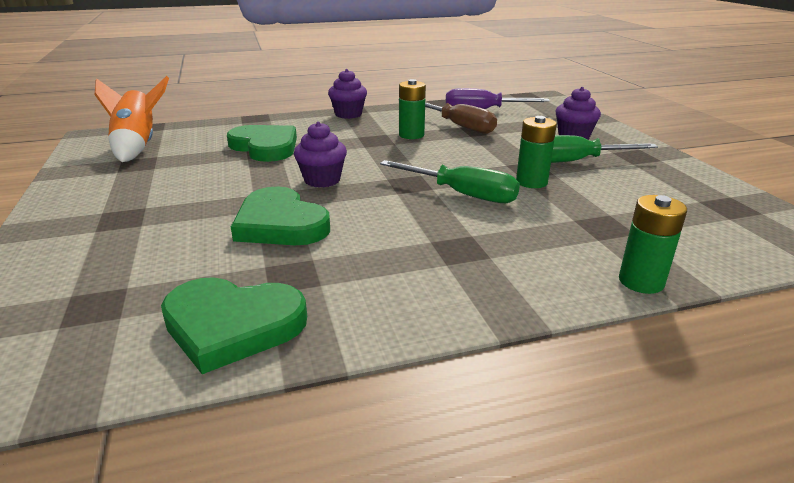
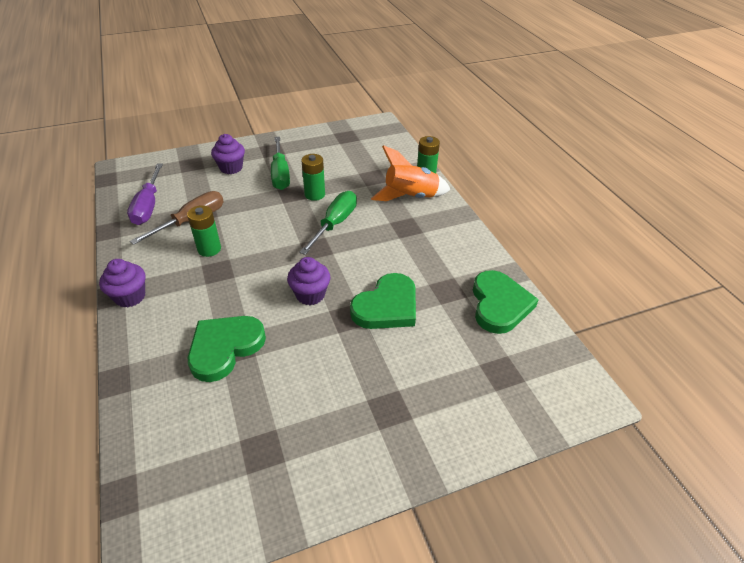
camera: 95 degrees left, 15 degrees up
(138, 146) = (203, 474): orange rocket -> orange rocket (410, 197)

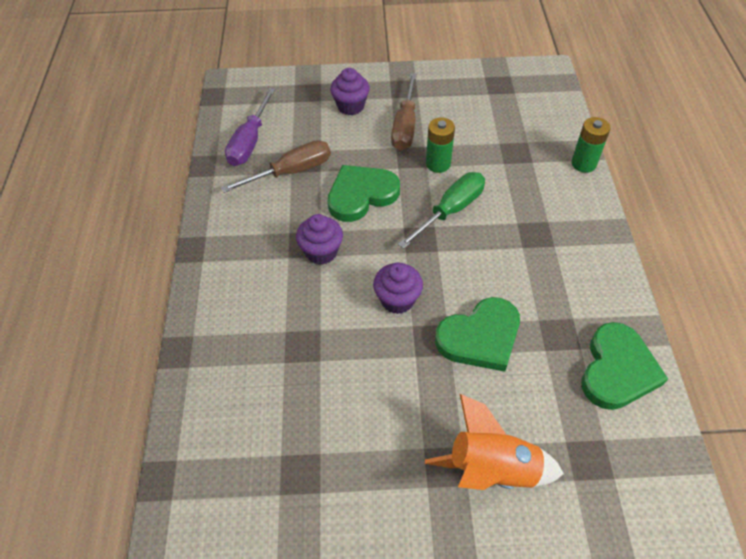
camera: 20 degrees right, 10 degrees up
(130, 297) = (209, 255): purple cupcake -> purple cupcake (321, 252)
(209, 249) = (302, 213): green battery -> none
(225, 348) = (290, 343): green heart -> green heart (361, 195)
(280, 174) = (405, 126): green screwdriver -> brown screwdriver
(410, 197) = (554, 192): orange rocket -> orange rocket (492, 469)

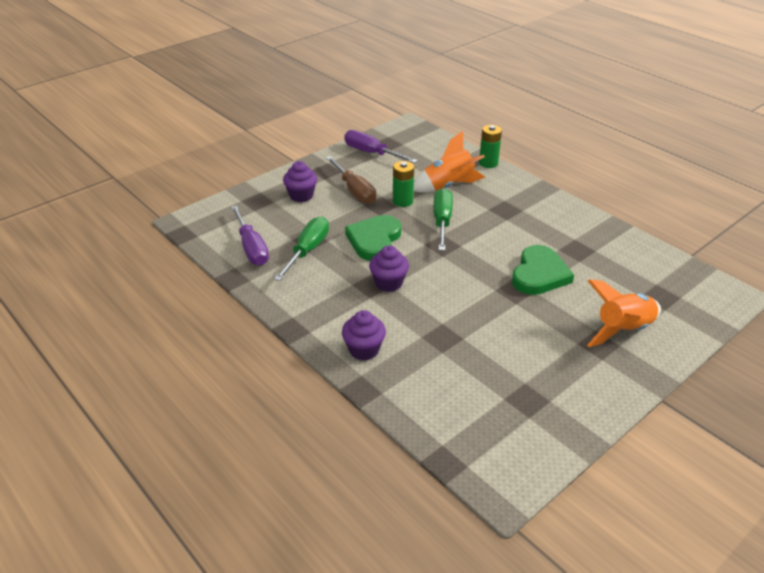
camera: 40 degrees left, 15 degrees down
(291, 172) = (307, 251): brown screwdriver -> green screwdriver
(397, 300) = (469, 282): purple cupcake -> purple cupcake (364, 350)
(470, 89) = (372, 153): none -> purple screwdriver
(505, 170) = (448, 186): none -> orange rocket
(617, 370) = (624, 250): green heart -> none

